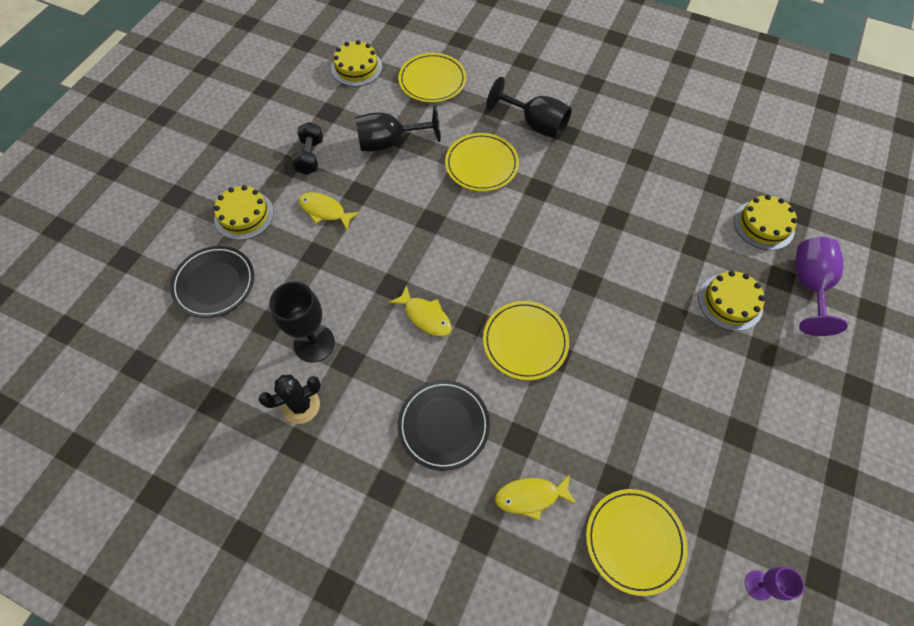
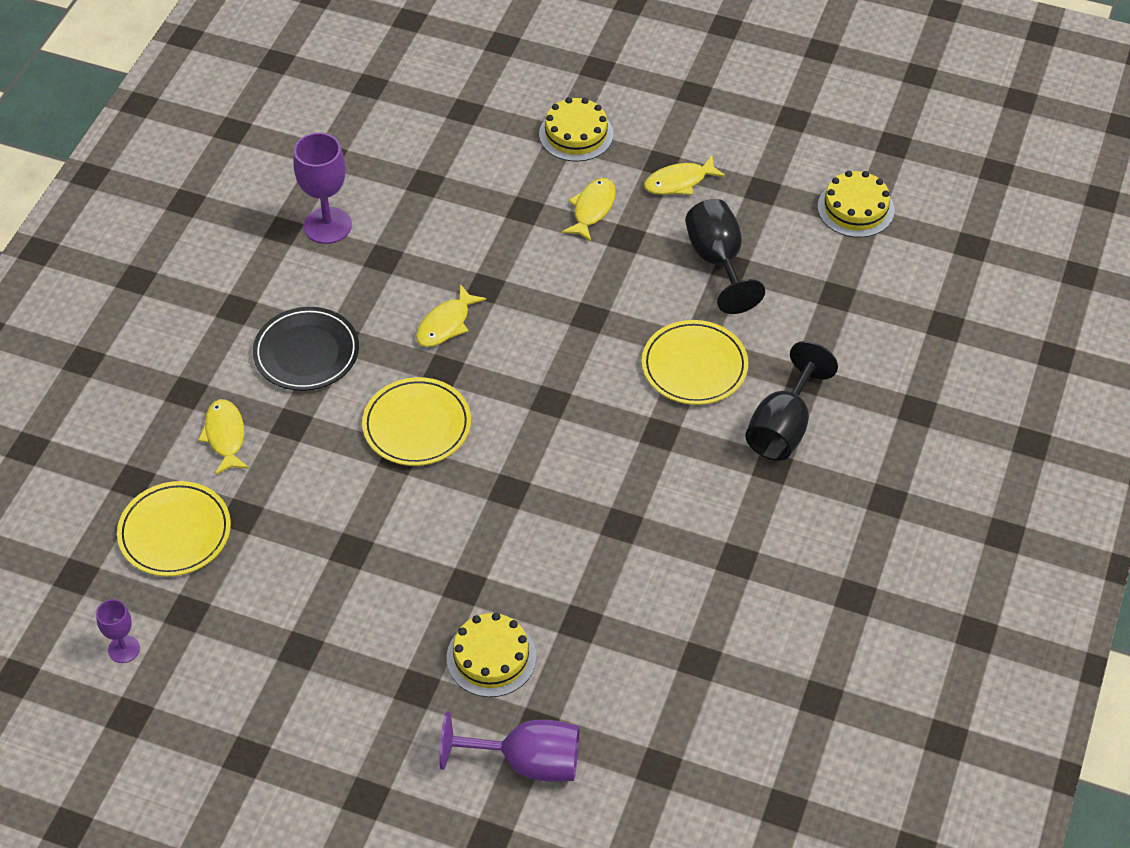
camera: 85 degrees right, 10 degrees down
(214, 283) = (476, 126): black plate -> none
(301, 405) = (327, 225): black cactus -> purple goblet
(310, 157) = (679, 182): black dumbbell -> yellow fish
(314, 343) = (403, 226): black goblet -> none
(432, 81) = (848, 298): yellow plate -> none
(763, 225) = (631, 716): yellow cake -> none

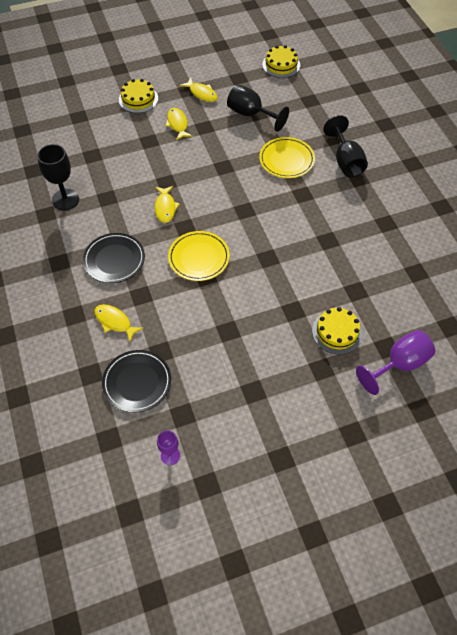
camera: 40 degrees left, 5 degrees up
(175, 532) = (137, 382): yellow plate -> black plate
(327, 225) = (65, 199): purple goblet -> black goblet
(679, 182) = (202, 93): yellow fish -> yellow fish turned 75 degrees counterclockwise

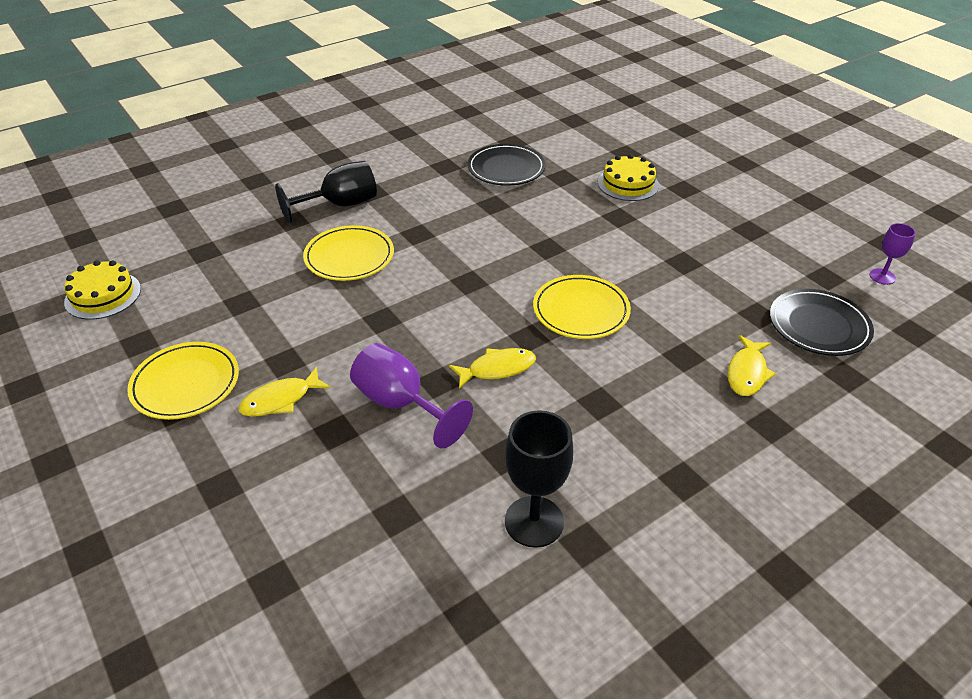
camera: 105 degrees left, 15 degrees down
(114, 260) = (636, 405): black plate -> black plate (506, 168)
(138, 99) = (204, 482): yellow cake -> none
(202, 93) = (185, 384): yellow fish -> yellow plate
(251, 114) = (244, 310): black goblet -> none
(399, 364) = (641, 144): purple goblet -> purple goblet (401, 404)

